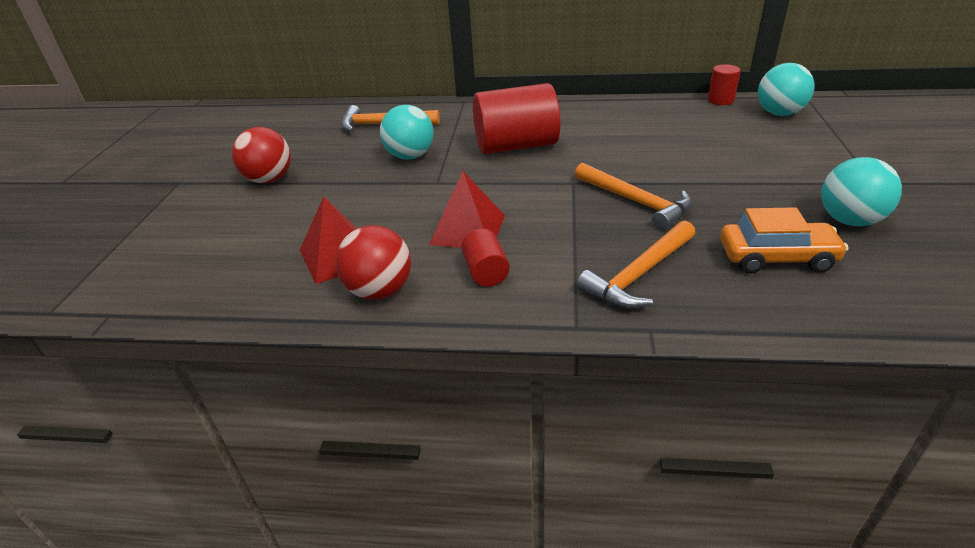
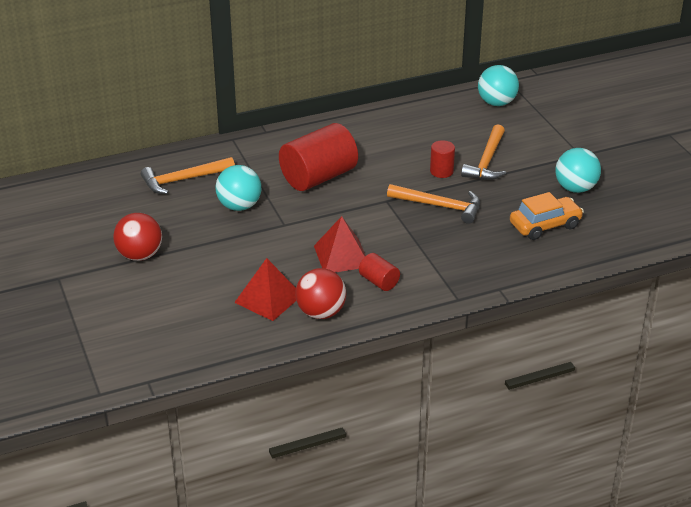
camera: 30 degrees left, 0 degrees up
(639, 275) = (473, 258): orange hammer -> orange hammer (487, 161)
(720, 100) = (447, 97): red cylinder -> red cylinder (441, 171)

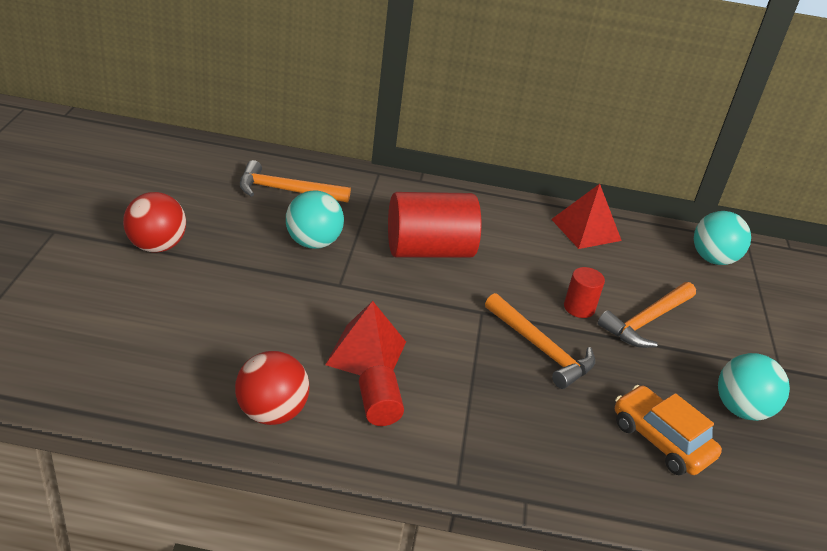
camera: 25 degrees right, 0 degrees up
(268, 298) = (231, 363): red pyramid -> red pyramid (586, 230)
(545, 225) = (661, 440): orange car -> orange car turned 135 degrees counterclockwise

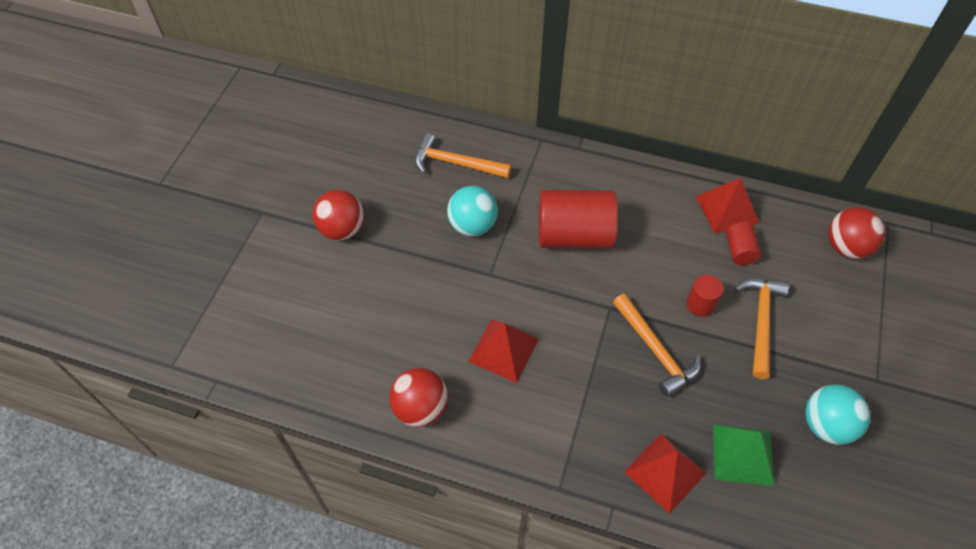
camera: 15 degrees right, 20 degrees up
(379, 408) = (506, 408): red cylinder -> red cylinder (739, 251)
(579, 462) = (665, 472): none -> red pyramid
(646, 321) = (761, 322): orange hammer -> orange hammer turned 135 degrees clockwise
(661, 440) = (742, 454): orange car -> green pyramid
(713, 259) = (846, 247): turquoise ball -> red ball

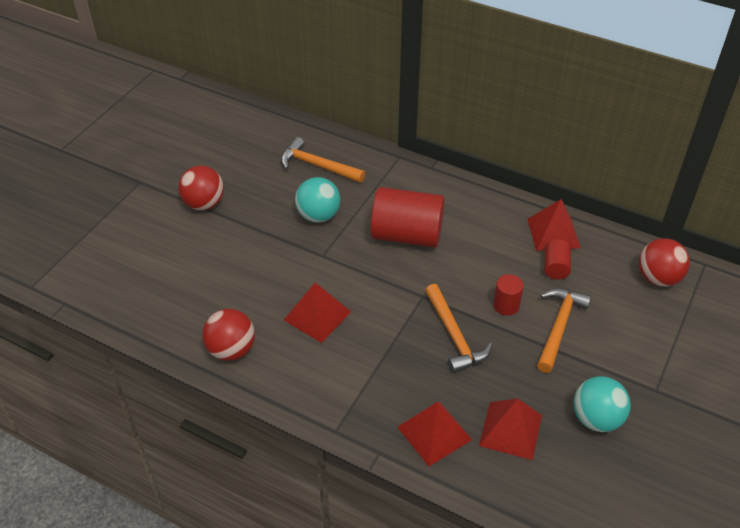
camera: 10 degrees right, 10 degrees down
(742, 454) = (510, 430): green pyramid -> red pyramid

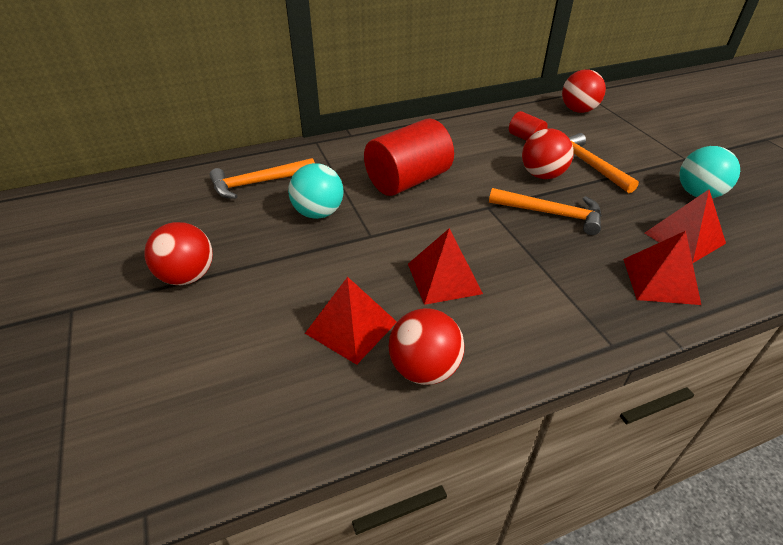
camera: 50 degrees left, 5 degrees down
(506, 305) = (542, 175): red cylinder -> red ball
(553, 233) = (490, 123): red pyramid -> red pyramid (351, 327)

